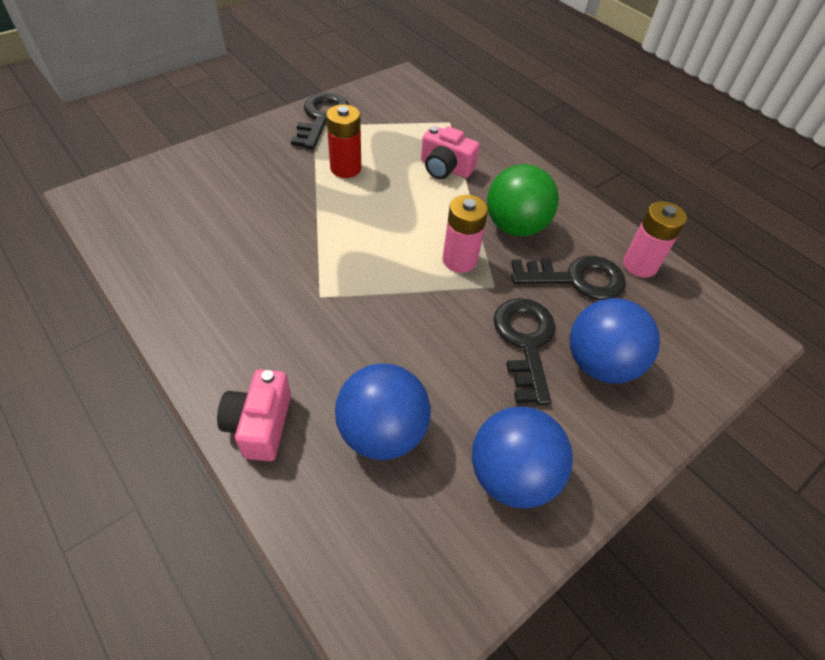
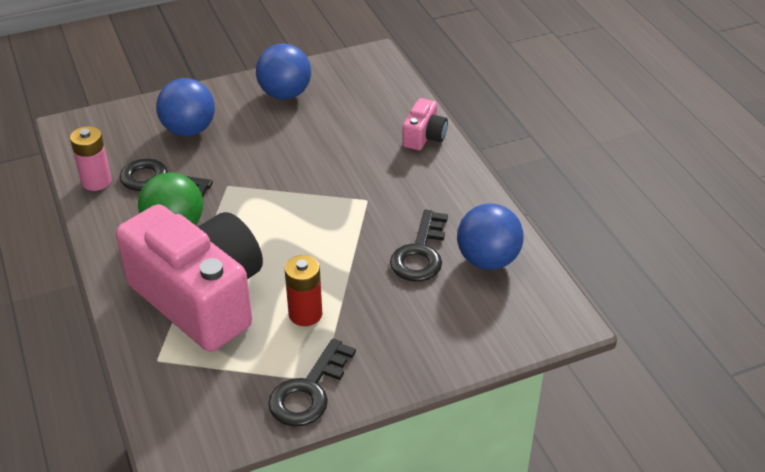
camera: 160 degrees left, 10 degrees down
(382, 432) = (351, 122): blue ball -> blue ball (488, 260)
(445, 168) = (201, 298): pink camera -> pink camera, size x2.37
(459, 260) = (242, 208): pink battery -> none
(525, 342) = (230, 149): black key -> black key (420, 253)

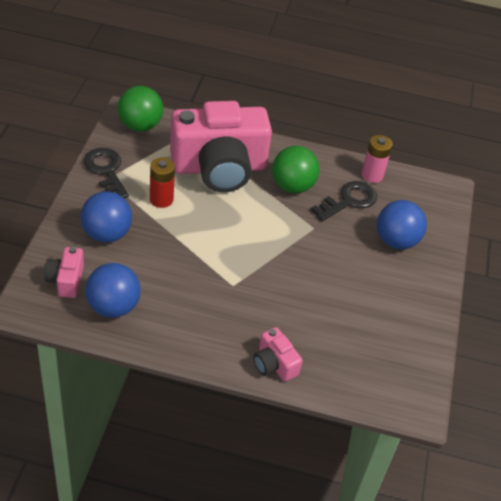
camera: 120 degrees right, 5 degrees up
(188, 416) = (140, 125): none -> green ball
(285, 94) = (403, 315): blue ball -> blue ball (107, 234)
(420, 253) = (155, 278): black key -> none
(500, 313) = (66, 280): none -> pink camera

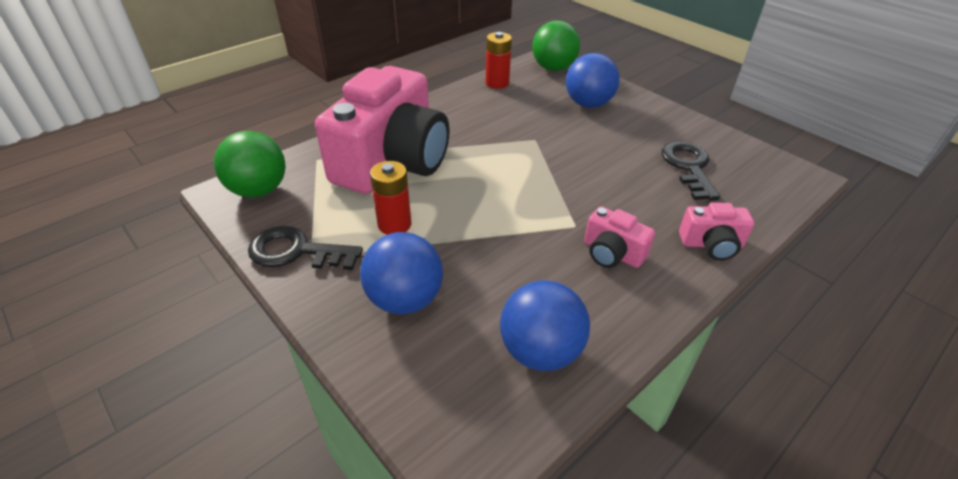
camera: 50 degrees left, 5 degrees down
(66, 280) = (454, 384): pink camera -> pink camera (612, 253)
(292, 186) = (467, 128): green ball -> green ball (553, 68)
(349, 201) = (517, 107): black key -> black key (688, 167)
(372, 175) = (497, 83): pink battery -> red battery

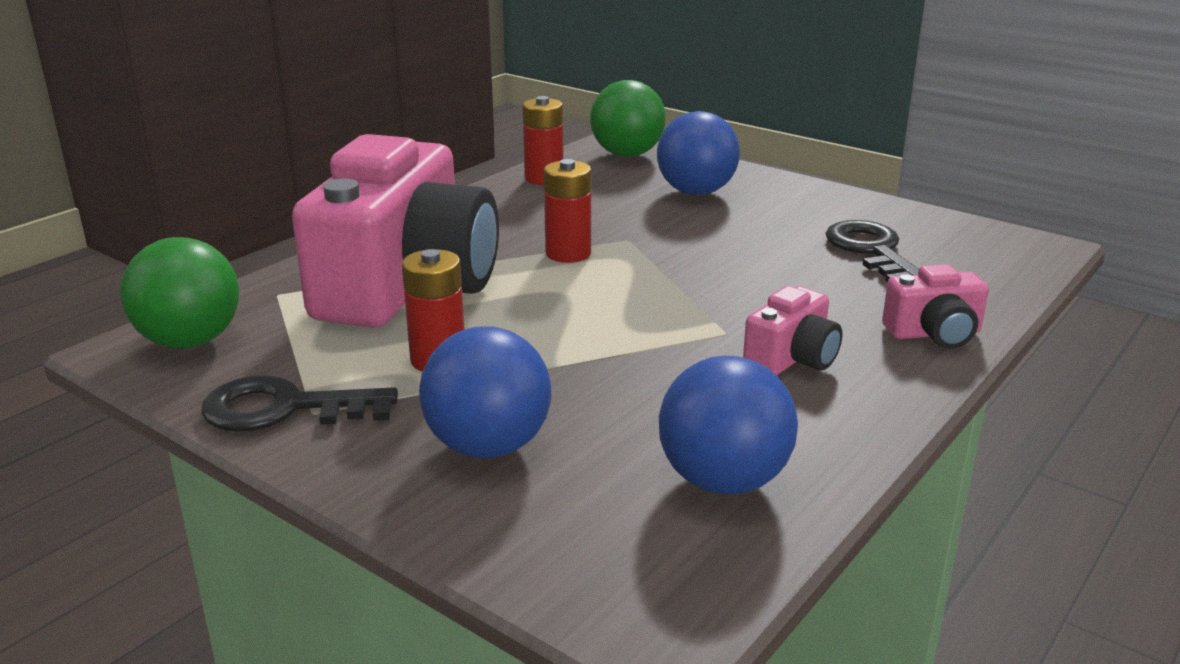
camera: 10 degrees left, 15 degrees down
(495, 147) = (568, 253): none -> red battery
(612, 253) = (792, 358): pink camera -> pink camera turned 75 degrees counterclockwise

